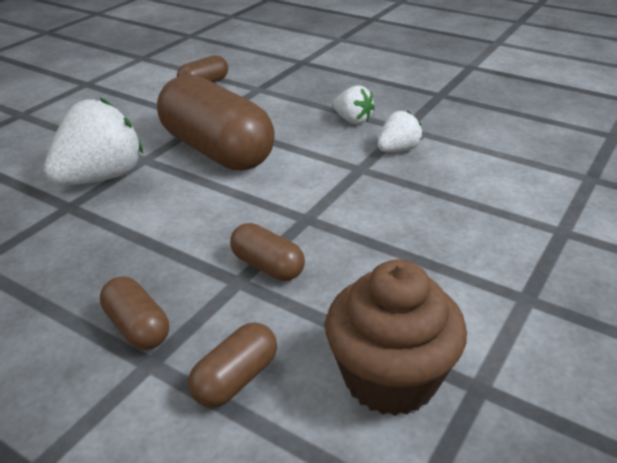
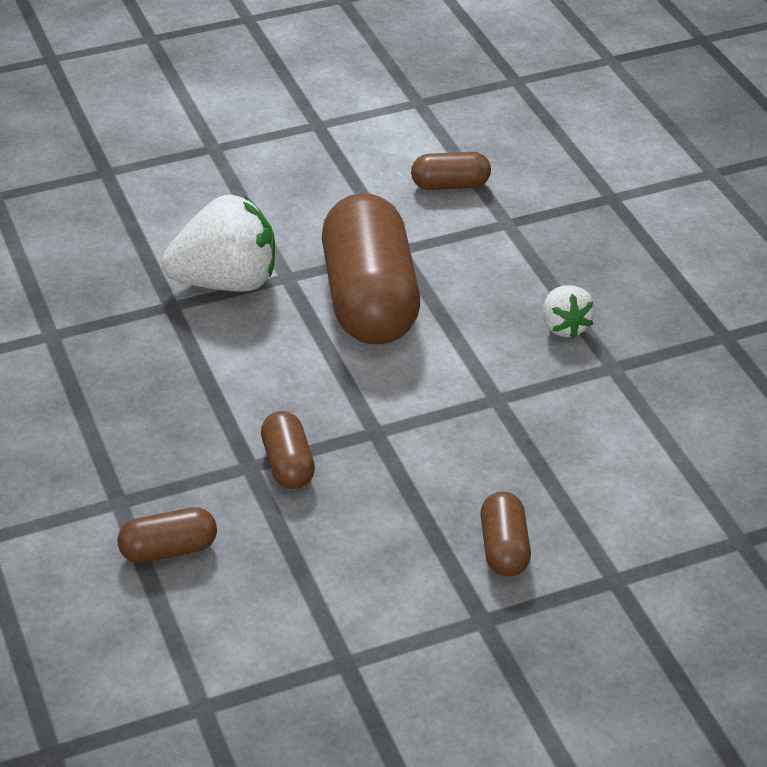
camera: 35 degrees right, 5 degrees up
(137, 327) = (133, 466): brown capsule -> brown capsule (504, 548)
(390, 378) = (284, 616): brown cupcake -> none
(398, 150) = (567, 394): white strawberry -> none

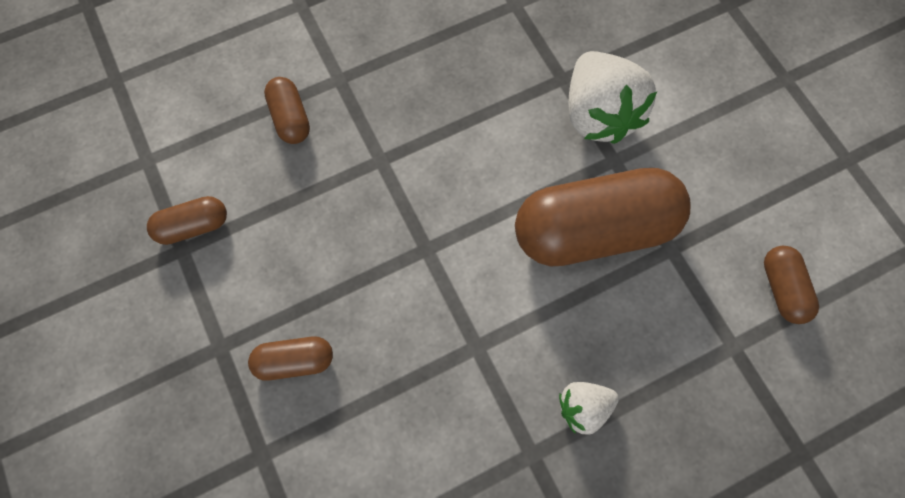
camera: 85 degrees right, 30 degrees up
(288, 464) = (383, 187): brown capsule -> brown capsule (194, 226)

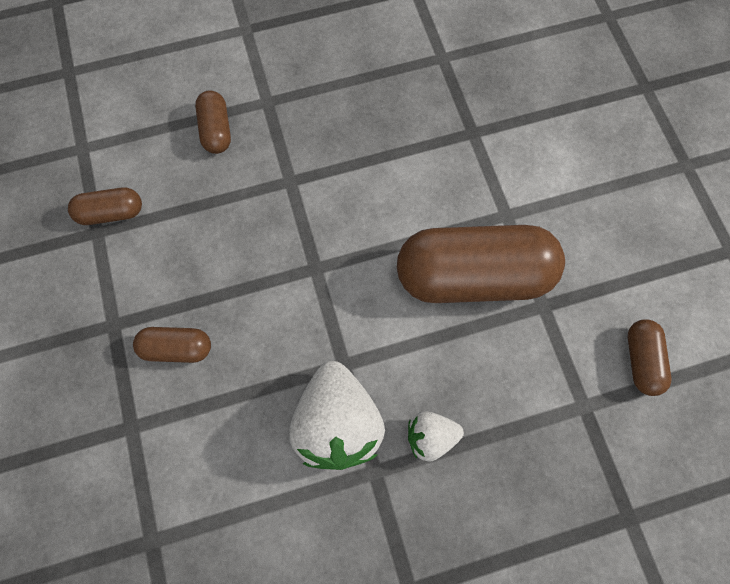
camera: 10 degrees right, 0 degrees up
(598, 114) = (499, 170): white strawberry -> white strawberry (337, 423)

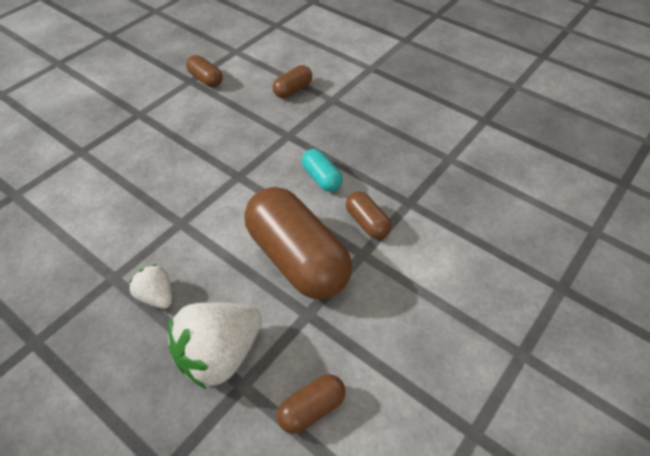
camera: 55 degrees right, 20 degrees down
(177, 348) = (141, 144): brown capsule -> brown capsule (367, 223)
(337, 423) = (137, 240): white strawberry -> white strawberry (220, 354)
(382, 188) = (322, 178): none -> turquoise capsule

